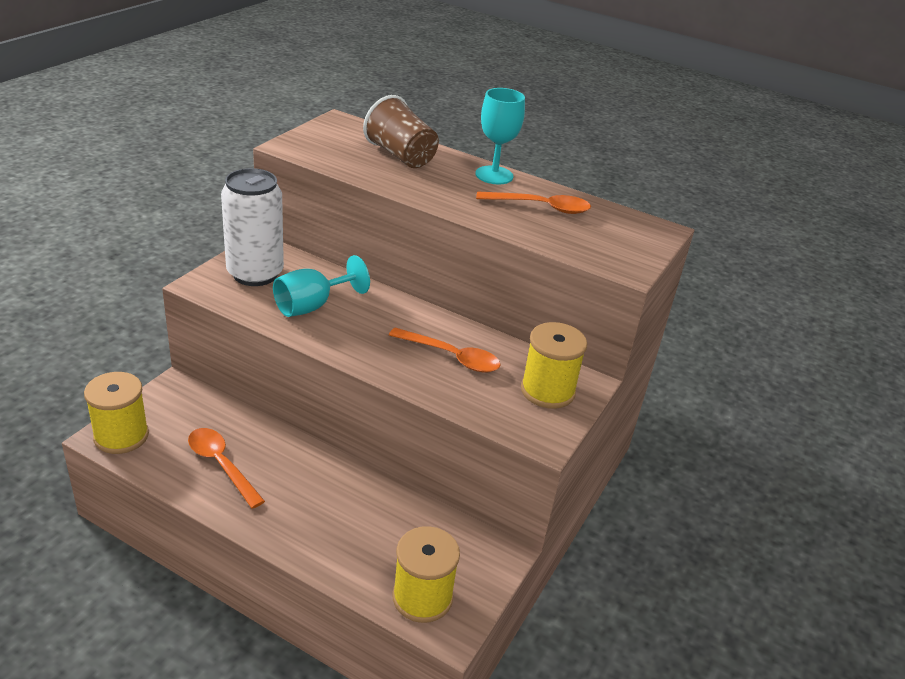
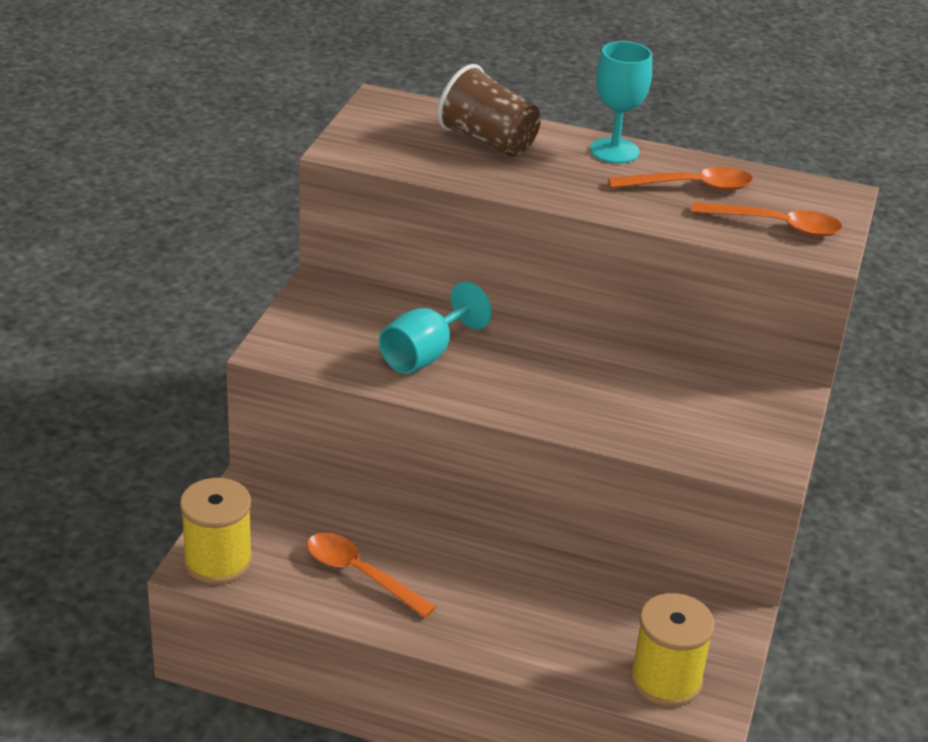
camera: 10 degrees left, 0 degrees up
(255, 274) = (332, 324): white can -> none
(451, 357) = (623, 391): orange spoon -> orange spoon (776, 226)
(547, 391) = (751, 414): yellow spool -> none

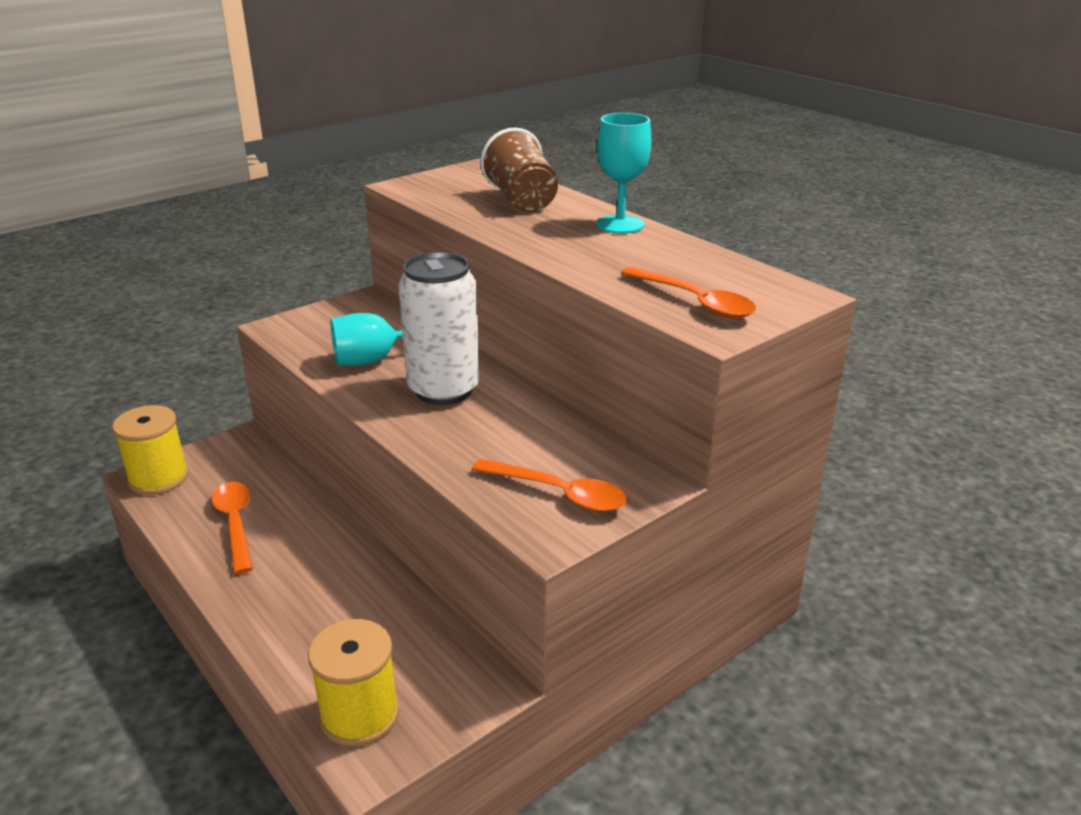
camera: 35 degrees right, 5 degrees down
(529, 367) = (444, 390): none -> white can
(690, 186) = (652, 259): orange spoon -> orange spoon (559, 493)

